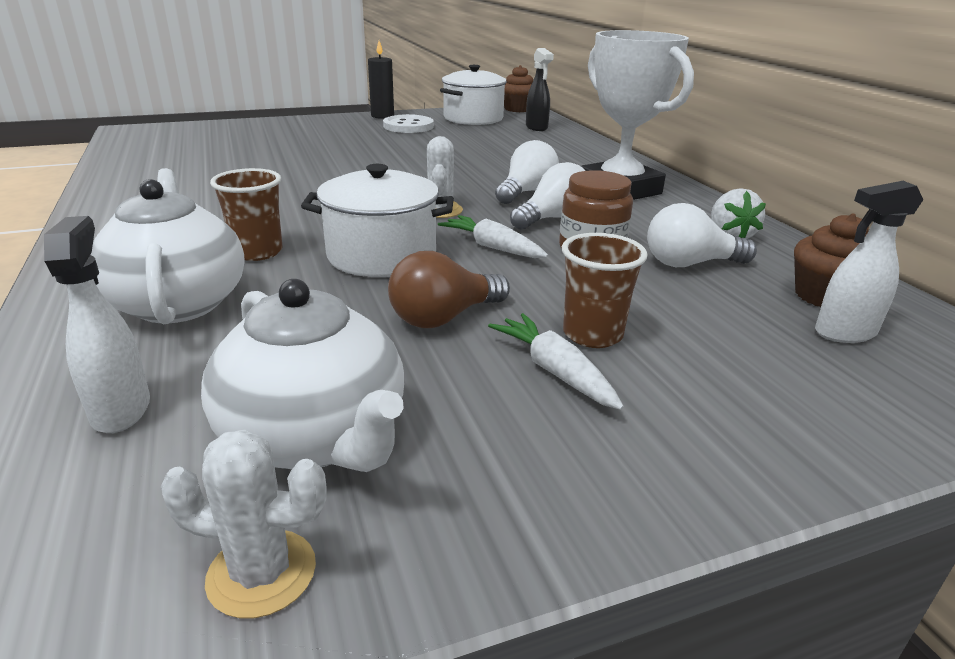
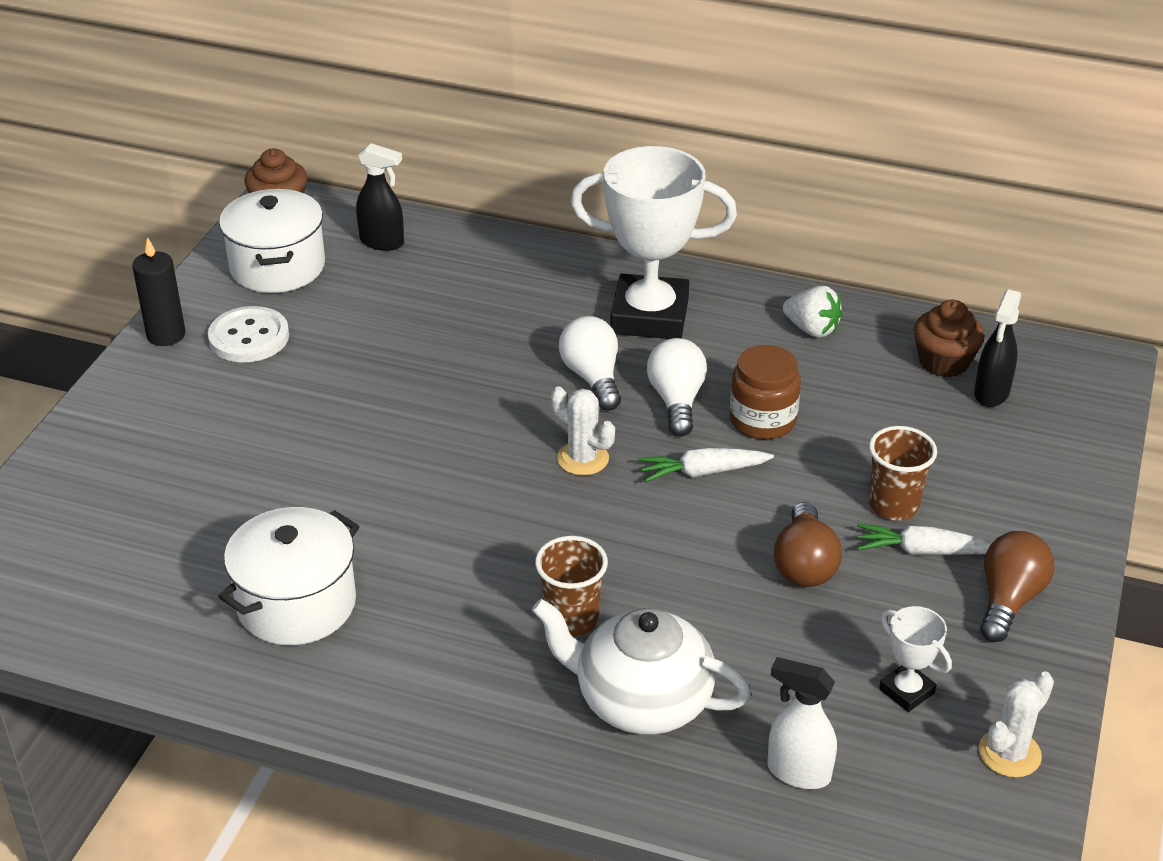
camera: 50 degrees left, 10 degrees up
(316, 437) = (907, 691): white teapot -> white trophy
(381, 255) = (656, 545): white pot -> white pot (296, 604)
(561, 458) = (1008, 600): none -> brown light bulb
(690, 264) = (837, 386): white light bulb -> none
(844, 333) = (991, 393): white spray bottle -> black spray bottle

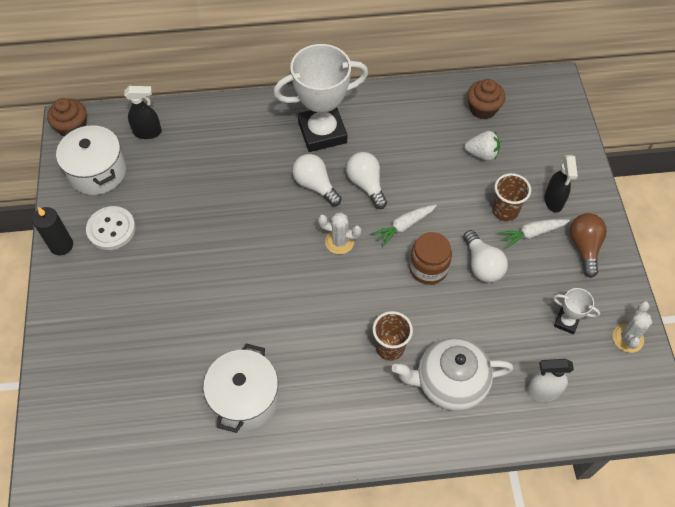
camera: 25 degrees left, 20 degrees up
(762, 420) = (415, 181): brown jar -> brown jar (428, 268)
(804, 564) = (482, 265): brown light bulb -> white light bulb
(811, 329) = (408, 111): white strawberry -> white strawberry (482, 154)
(991, 393) = (515, 121): black spray bottle -> black spray bottle (553, 201)

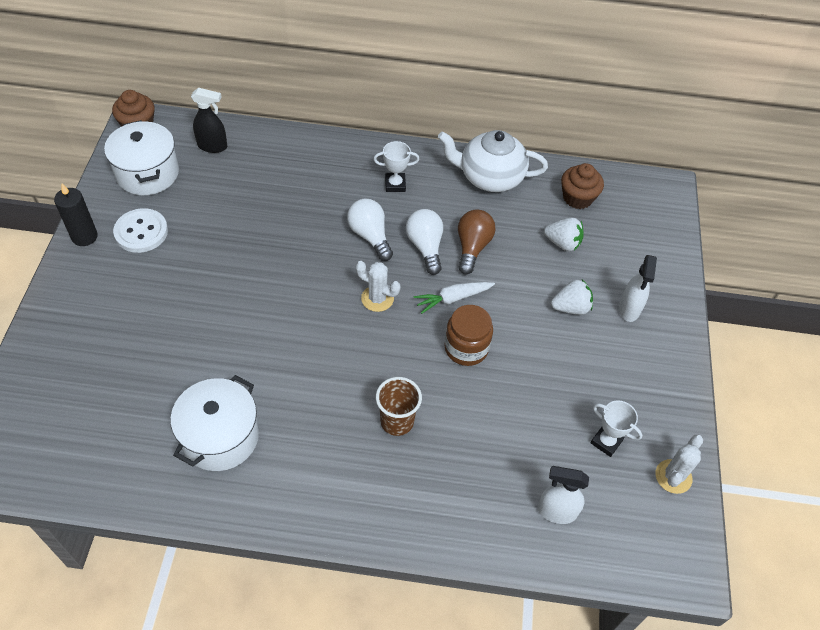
camera: 10 degrees right, 5 degrees down
(322, 132) = (395, 184): white trophy -> white trophy, size x0.44
(449, 382) = (452, 475): white teapot -> white teapot (489, 177)
(482, 265) = (528, 358): white light bulb -> none
(505, 211) = (570, 307): brown cup -> white strawberry
(532, 234) = (594, 338): white carrot -> none
(553, 201) = (629, 309): black spray bottle -> white spray bottle
(584, 247) = (650, 366): brown light bulb -> brown light bulb (472, 247)

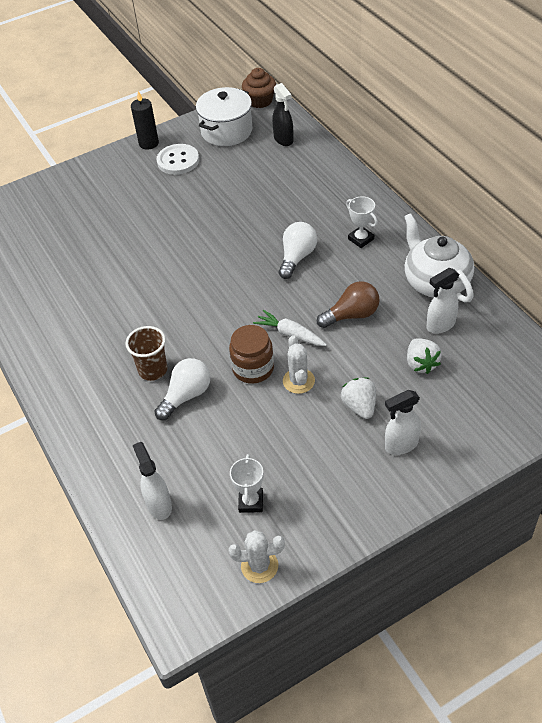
camera: 60 degrees right, 5 degrees down
(220, 437) = (62, 296): white pot -> none
(377, 298) = (245, 296): white cactus -> white cactus (298, 381)
(425, 247) = (321, 290): white light bulb -> white light bulb (186, 396)
(535, 206) = (440, 325): none -> white spray bottle
(570, 307) = (359, 406): white strawberry -> white strawberry turned 150 degrees counterclockwise
(577, 198) = (483, 345): brown cupcake -> none

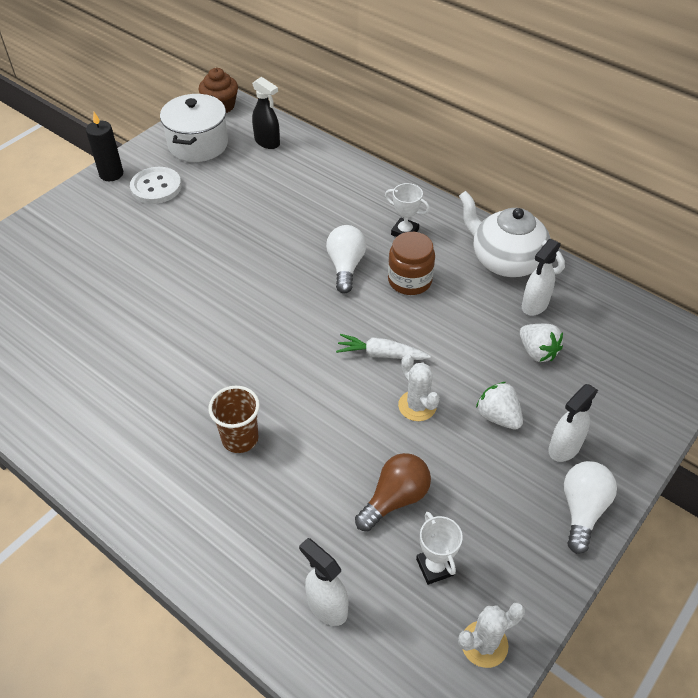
camera: 25 degrees left, 0 degrees up
(186, 396) = (295, 459): white light bulb -> white light bulb (582, 510)
(253, 368) = (358, 405): brown jar -> brown jar (409, 280)
(352, 315) = (437, 316): brown light bulb -> brown light bulb (395, 499)

